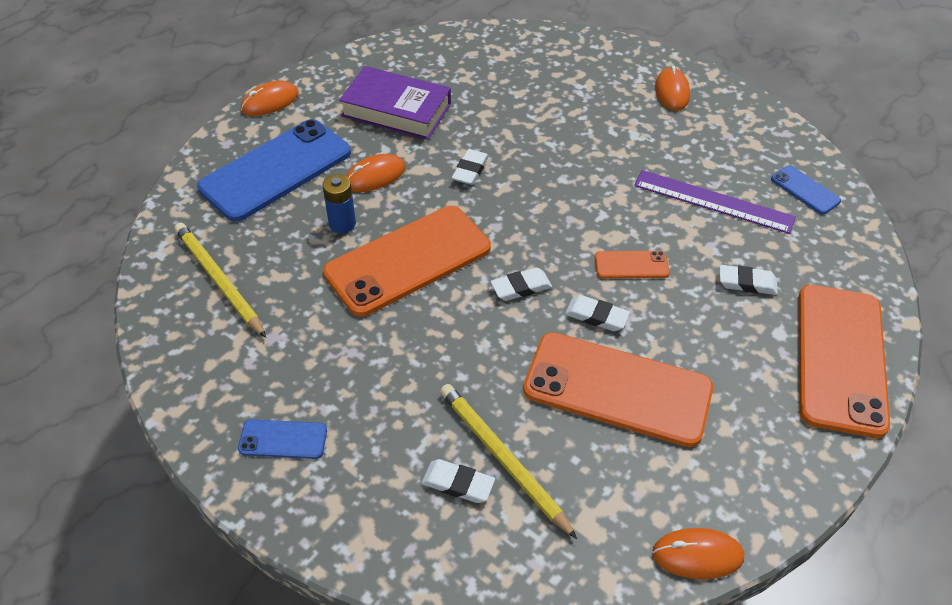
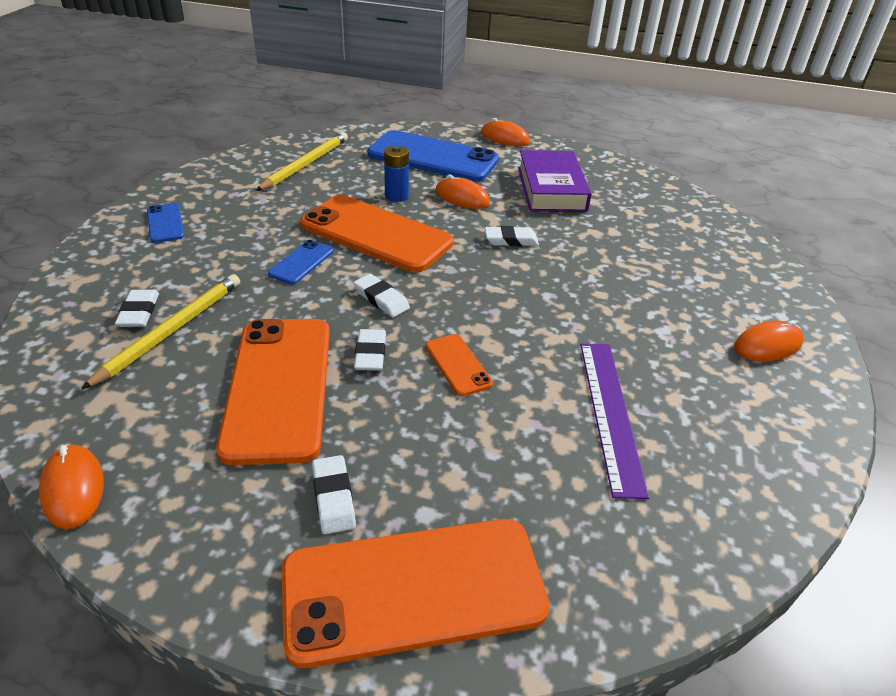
camera: 65 degrees right, 10 degrees down
(747, 283) = (493, 467): white eraser -> white eraser (333, 497)
(805, 190) = (712, 503): blue phone -> blue phone (301, 262)

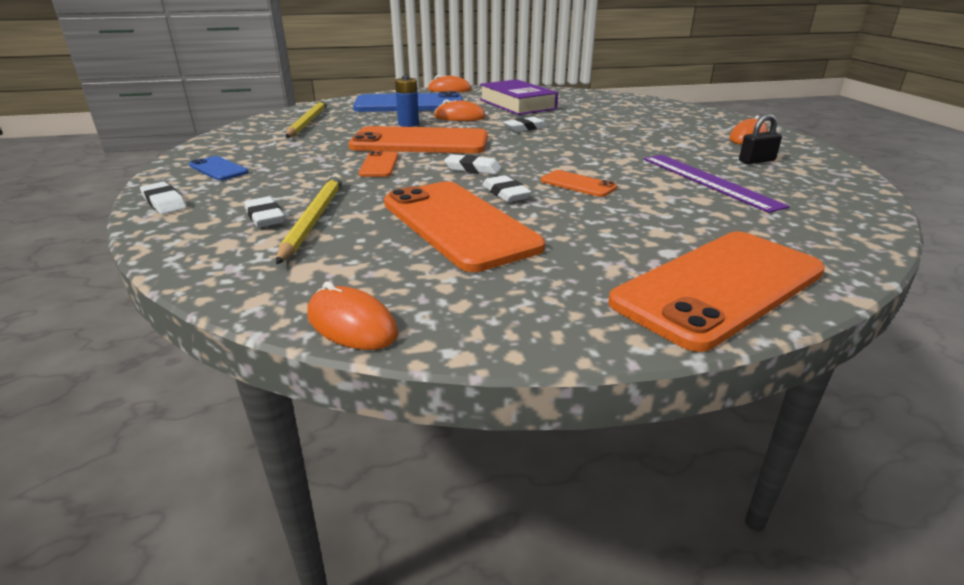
camera: 25 degrees left, 10 degrees down
(301, 262) = (379, 165): blue phone -> orange phone
(333, 497) = (590, 263): white eraser -> white eraser (164, 202)
(719, 396) = (756, 161): none -> black padlock

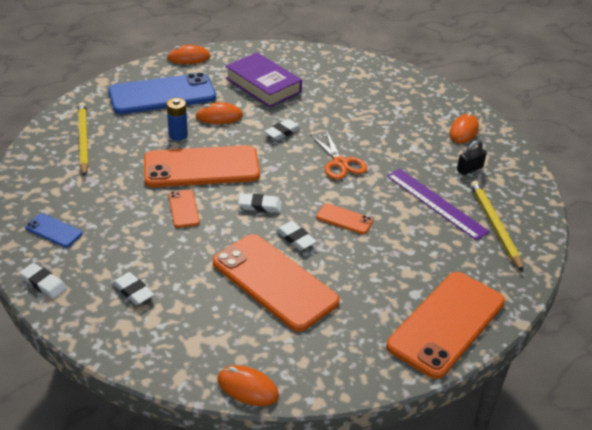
camera: 15 degrees left, 10 degrees up
(313, 219) = (170, 289): yellow pencil -> yellow pencil (494, 226)
(586, 148) = (340, 163): none -> orange scissors

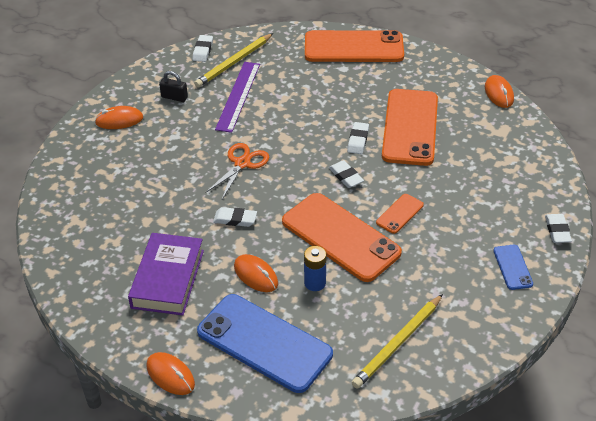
camera: 125 degrees left, 5 degrees up
(133, 291) = (503, 183): white eraser -> white eraser (203, 50)
(344, 219) = (309, 128): orange phone -> none

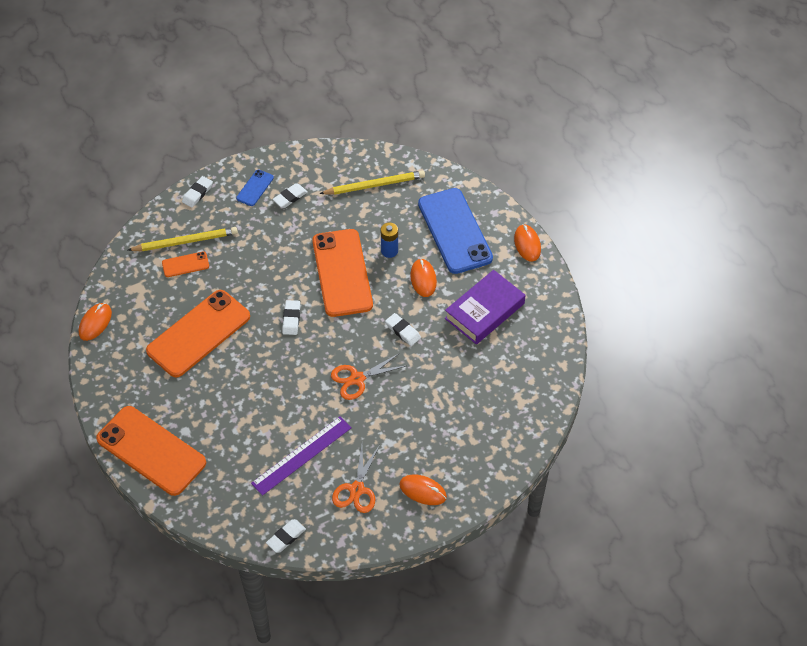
camera: 145 degrees left, 10 degrees up
(174, 97) = (357, 489): black padlock -> orange scissors
(234, 62) = (271, 501): yellow pencil -> yellow pencil (185, 241)
(358, 140) = (250, 346): white eraser -> white eraser (290, 197)
(399, 214) = (285, 266): orange phone -> orange phone (185, 264)

